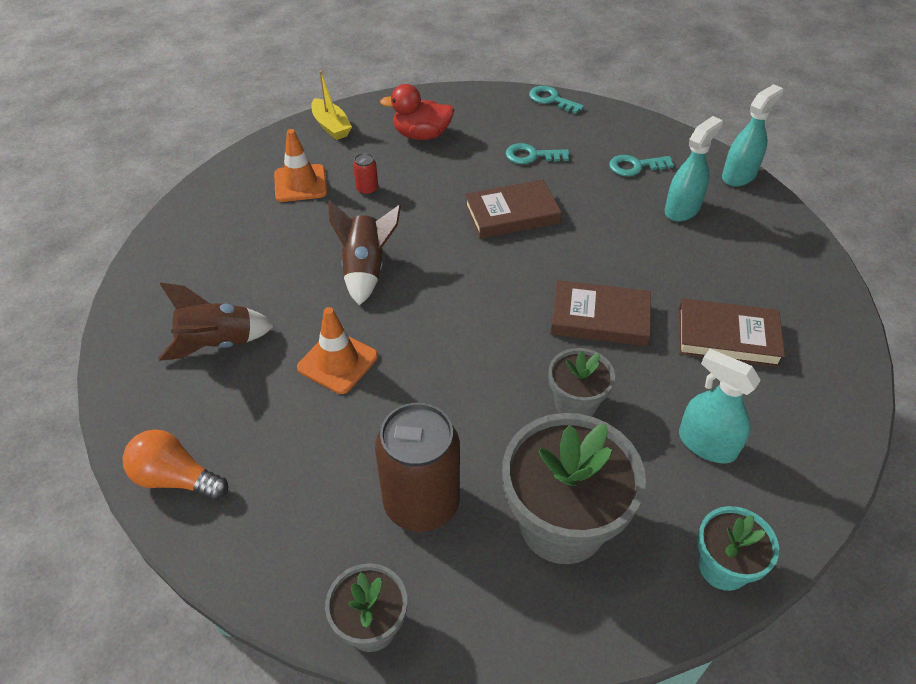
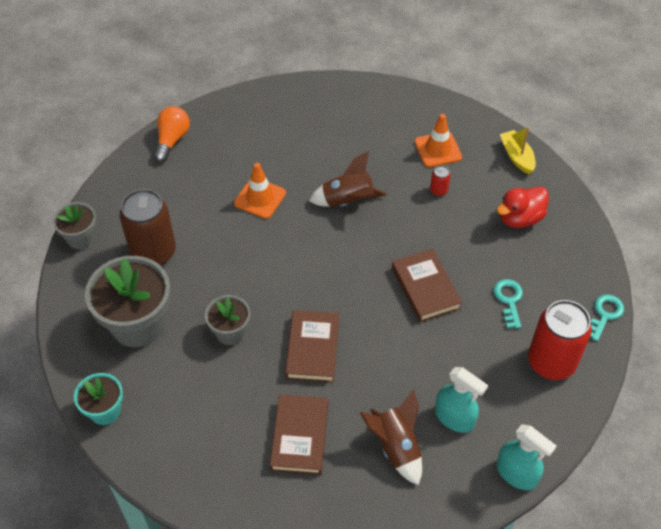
camera: 85 degrees right, 5 degrees up
(218, 343) = (272, 136): brown rocket -> brown rocket (396, 447)
(331, 126) = (517, 156): yellow boat -> yellow boat turned 105 degrees clockwise
(421, 135) = (520, 218): red duck -> red duck turned 120 degrees counterclockwise
(609, 138) = (551, 362): none -> red can
(635, 166) = (511, 383): turquoise key -> none
(706, 444) = (197, 411): turquoise spray bottle -> none

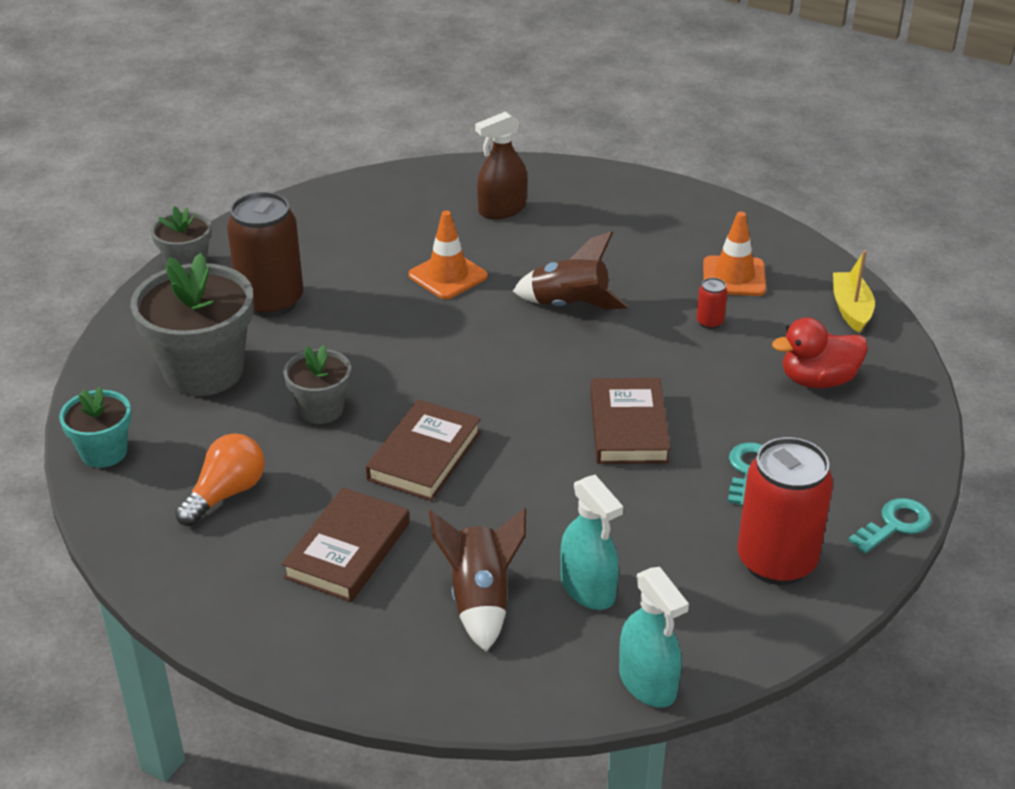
camera: 20 degrees right, 15 degrees down
(172, 140) = (366, 191): orange light bulb -> orange light bulb (226, 494)
(269, 132) = (502, 210): none -> brown spray bottle

